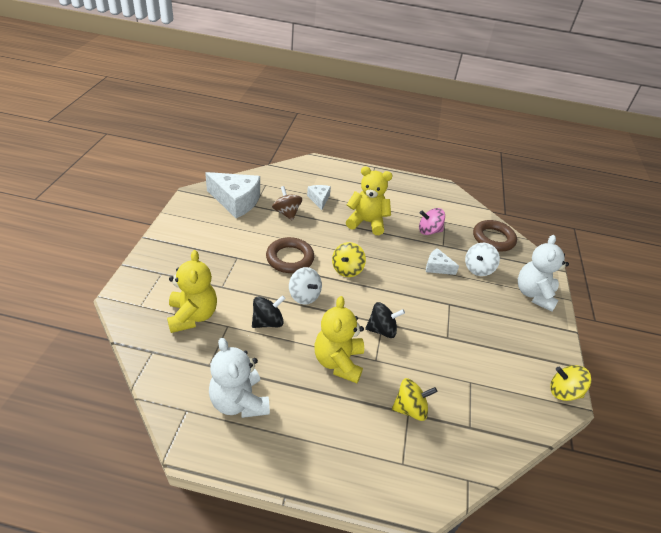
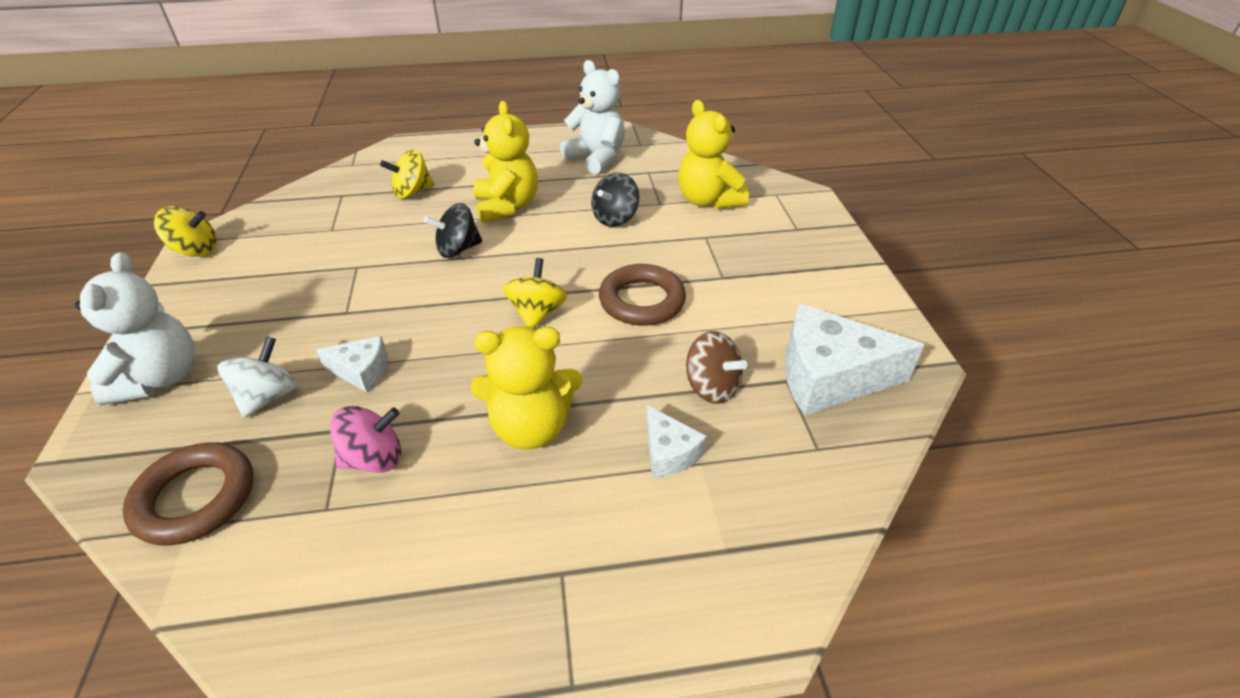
camera: 165 degrees right, 0 degrees up
(304, 295) = (586, 257): white spinning top -> none

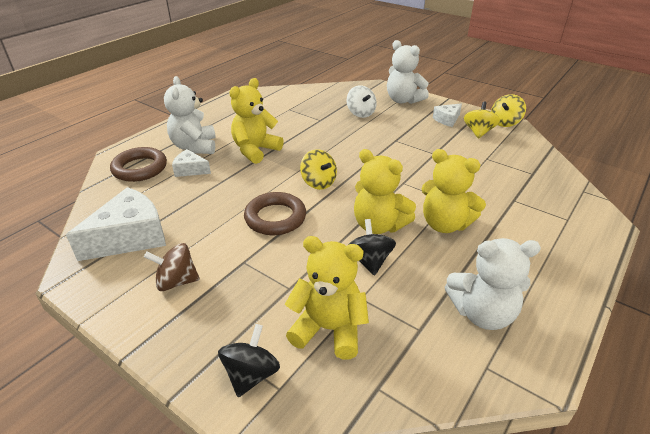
camera: 135 degrees right, 5 degrees down
(195, 498) = (328, 95): brown ring -> brown ring (140, 168)
(361, 371) = (347, 131): white cheese -> white cheese (447, 120)
(374, 458) = (295, 120): pink spinning top -> none
(412, 192) = (510, 197): yellow spinning top -> yellow spinning top (478, 132)
(458, 249) = (412, 185): black spinning top -> black spinning top (251, 374)
(559, 236) = (379, 225): none -> yellow teddy bear
(611, 515) = (195, 147): none -> white teddy bear
(712, 387) = (193, 200): brown spinning top -> brown spinning top (176, 281)

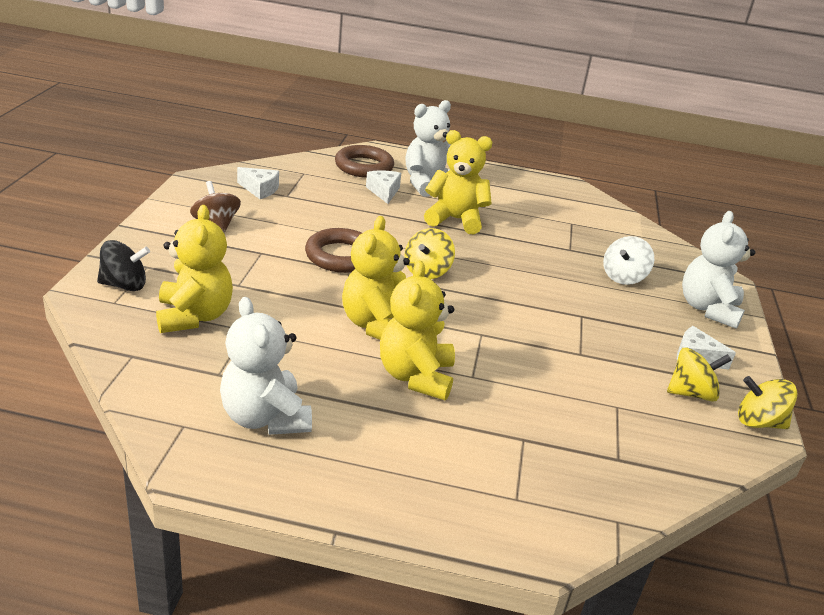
camera: 60 degrees right, 5 degrees down
(130, 237) = (260, 189): white cheese -> white cheese, size x0.52
(369, 261) = (308, 327): black spinning top -> none

